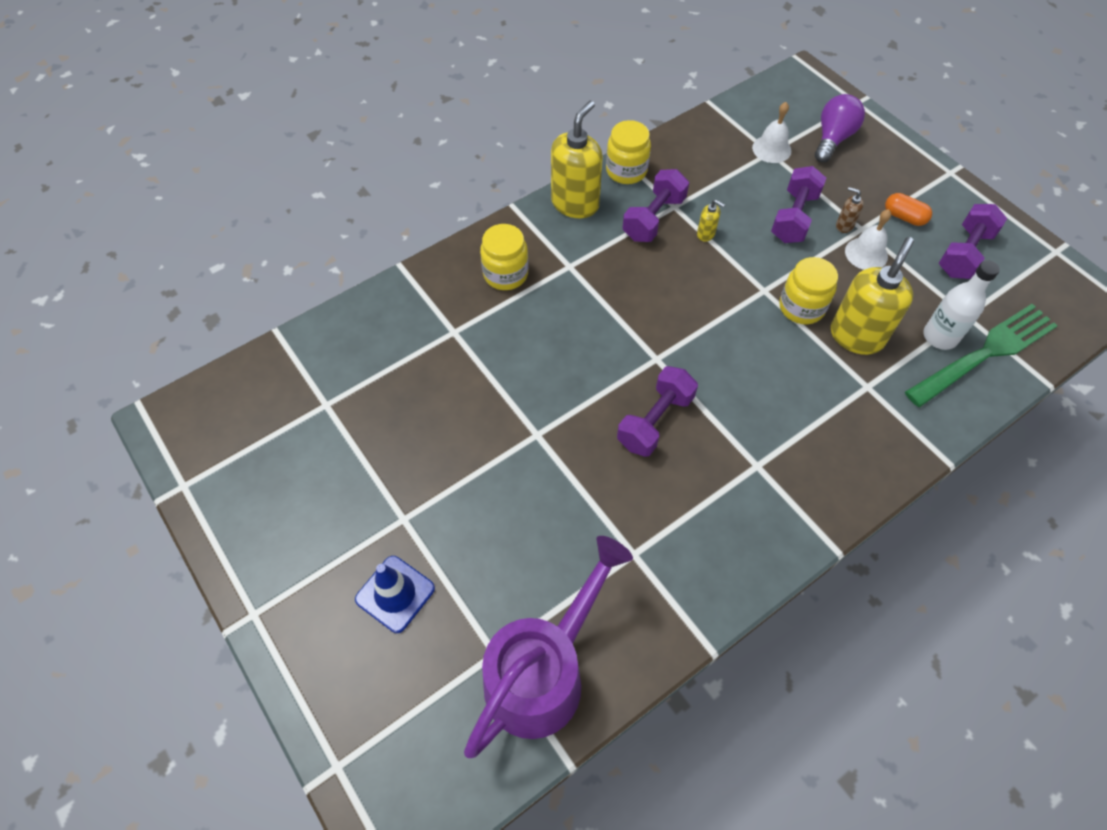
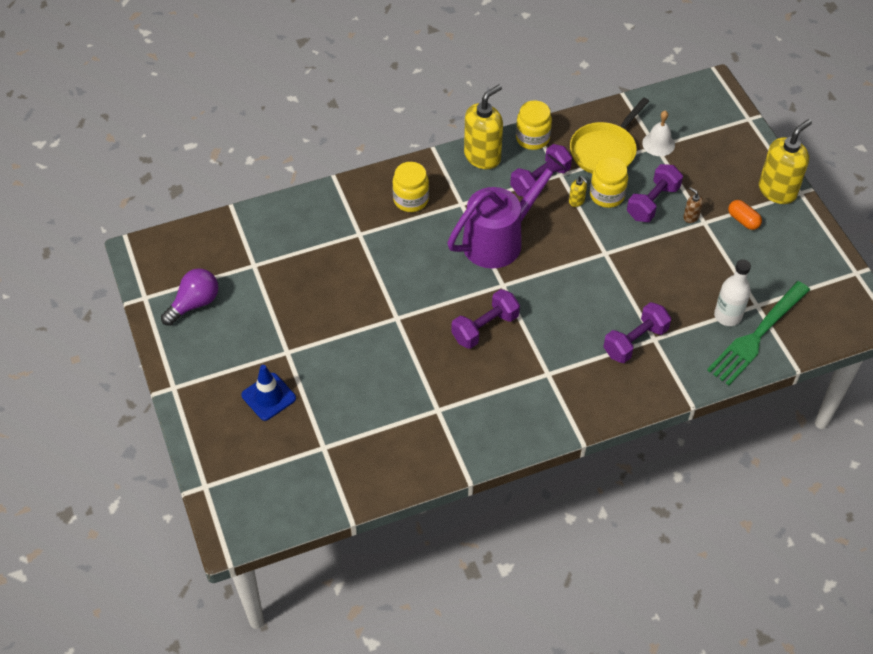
camera: 15 degrees right, 5 degrees down
(543, 672) = (352, 465): purple watering can -> purple watering can (500, 239)
(715, 168) = (605, 150): none -> yellow pan
(801, 307) = (628, 272): yellow jar -> yellow jar (607, 195)
(832, 139) = (713, 145): purple light bulb -> purple light bulb (194, 304)
(856, 336) = (662, 301): yellow soap dispenser -> yellow soap dispenser (777, 191)
(866, 253) = (698, 242): white bell -> none
(964, 253) = (778, 259): purple dumbbell -> purple dumbbell (635, 341)
(985, 353) = (757, 335): green fork -> green fork turned 150 degrees clockwise

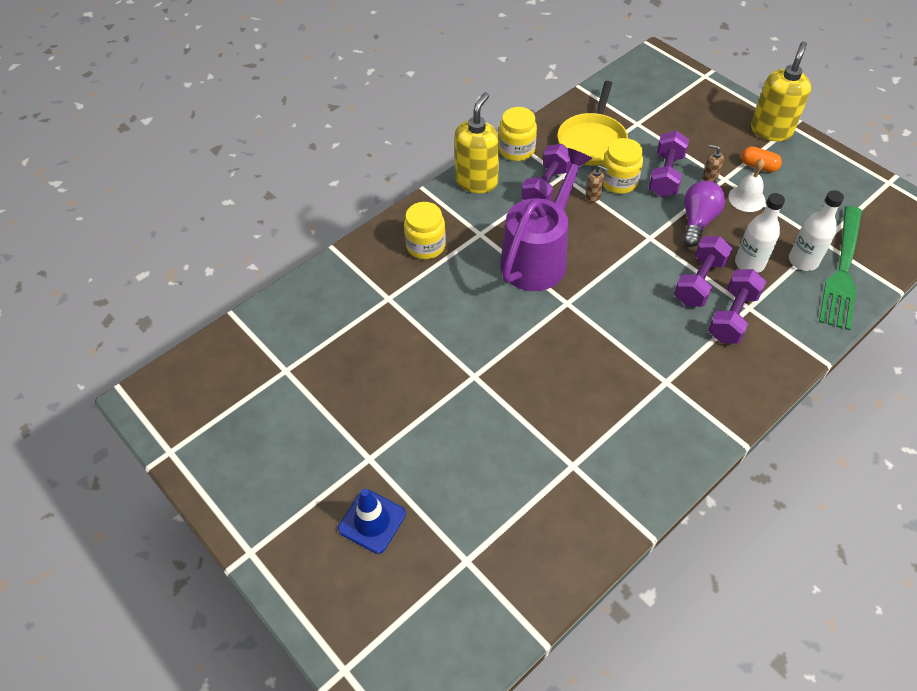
camera: 20 degrees left, 0 degrees up
(194, 304) = (234, 439): purple light bulb -> purple light bulb (697, 221)
(485, 328) = (573, 354): purple dumbbell -> purple dumbbell (699, 282)
(576, 201) = (593, 196): yellow soap dispenser -> brown soap dispenser
(658, 144) = (638, 120): white bell -> white bell (746, 198)
(678, 303) = (749, 263): none -> white bottle

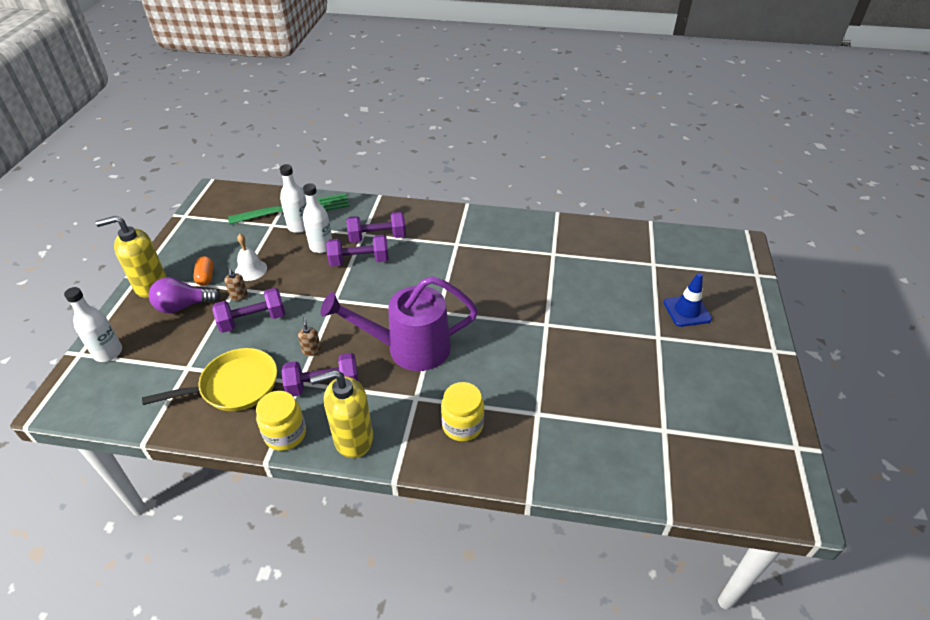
camera: 130 degrees left, 10 degrees down
(619, 182) = (281, 343): yellow jar -> none
(693, 89) = (108, 353): none -> white bottle
(697, 221) = (296, 284): purple light bulb -> purple light bulb (183, 306)

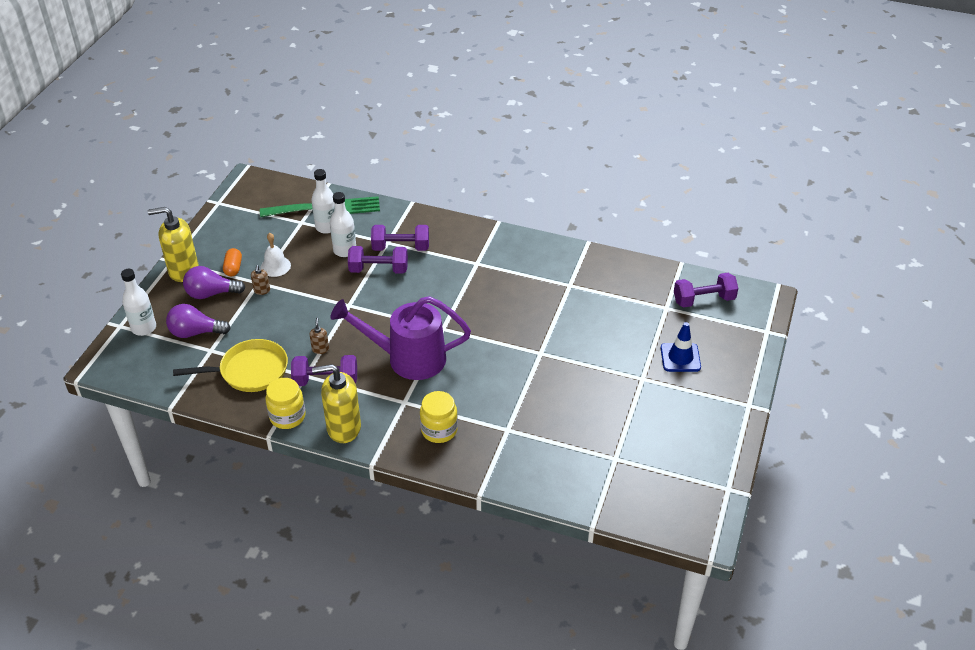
camera: 10 degrees right, 0 degrees up
(168, 350) = (195, 332): none -> purple light bulb
(253, 320) = (272, 315): purple dumbbell -> purple dumbbell (703, 300)

